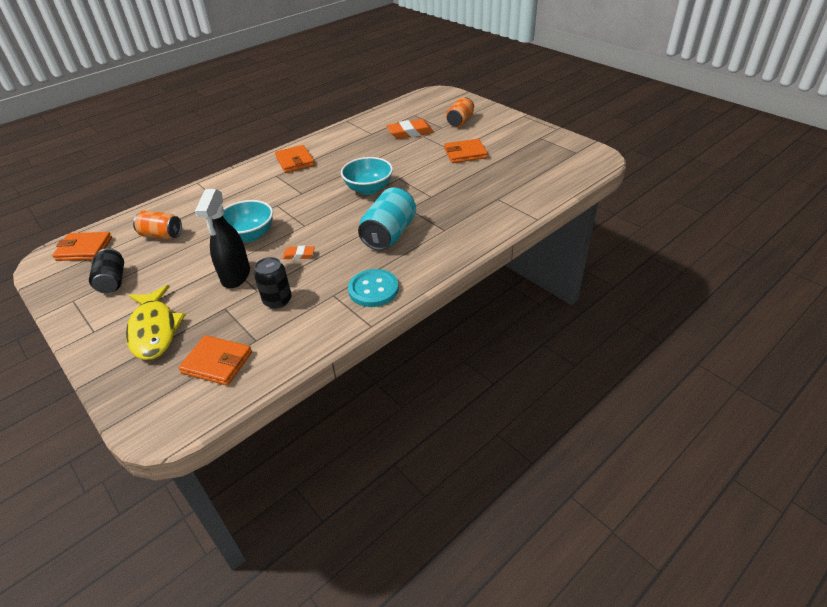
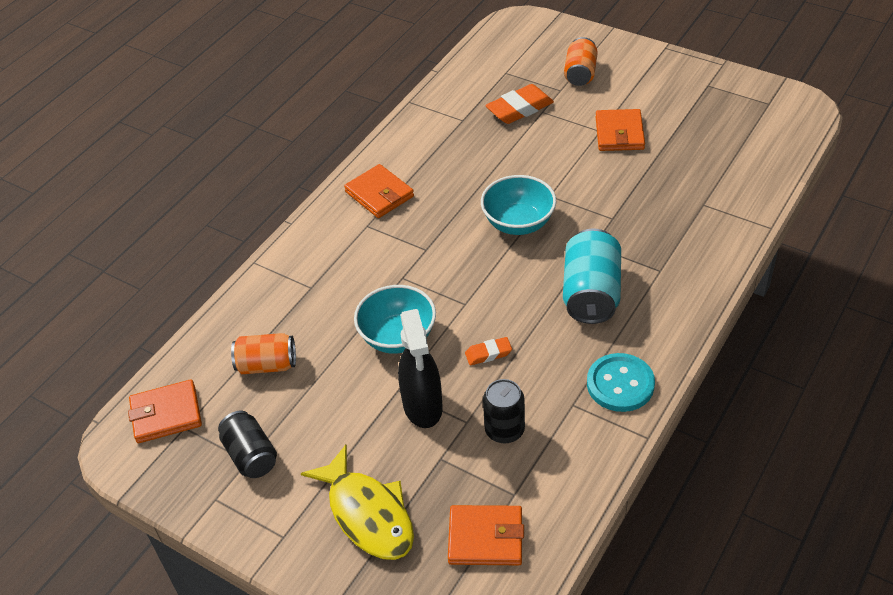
camera: 15 degrees left, 5 degrees up
(465, 153) = (619, 133): orange wallet -> orange wallet turned 60 degrees counterclockwise

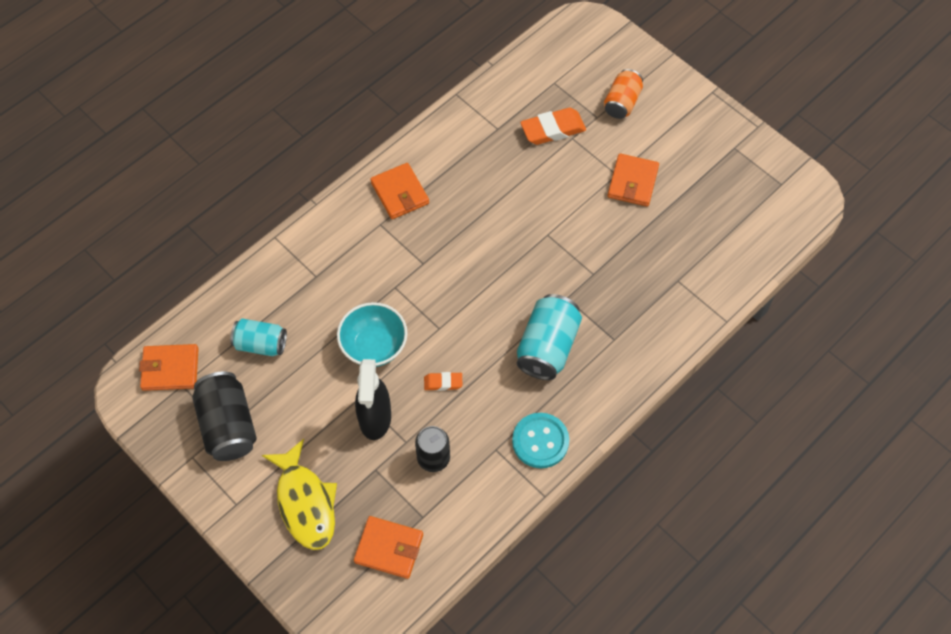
camera: 10 degrees right, 15 degrees up
(251, 455) = (228, 426): black can -> black can, size x1.52
(267, 365) = (261, 344): orange can -> turquoise can
(518, 223) = (510, 257): turquoise bowl -> none

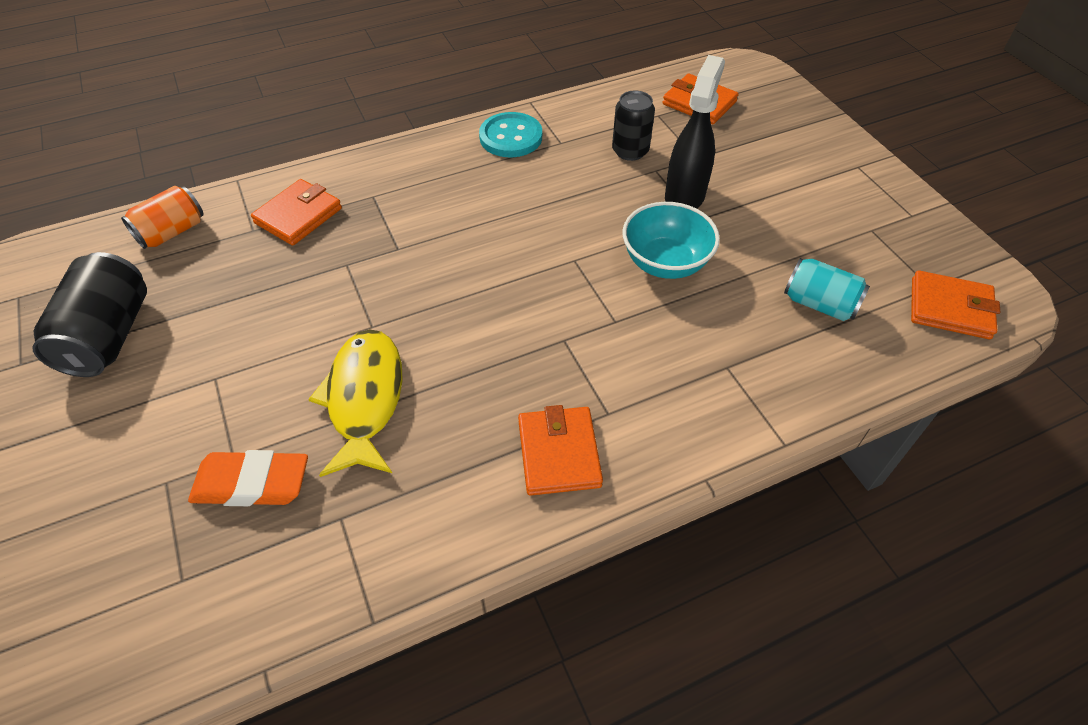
camera: 160 degrees left, 10 degrees down
(228, 426) = (867, 232): black can -> black can (109, 335)
(305, 502) = (780, 150): yellow fish -> yellow fish (365, 399)
(443, 383) = (593, 207): orange eraser -> none
(547, 347) = (453, 208): turquoise can -> none
(622, 102) = (104, 495): orange can -> orange can (172, 232)
(632, 182) = (202, 359): orange wallet -> orange wallet (298, 216)

